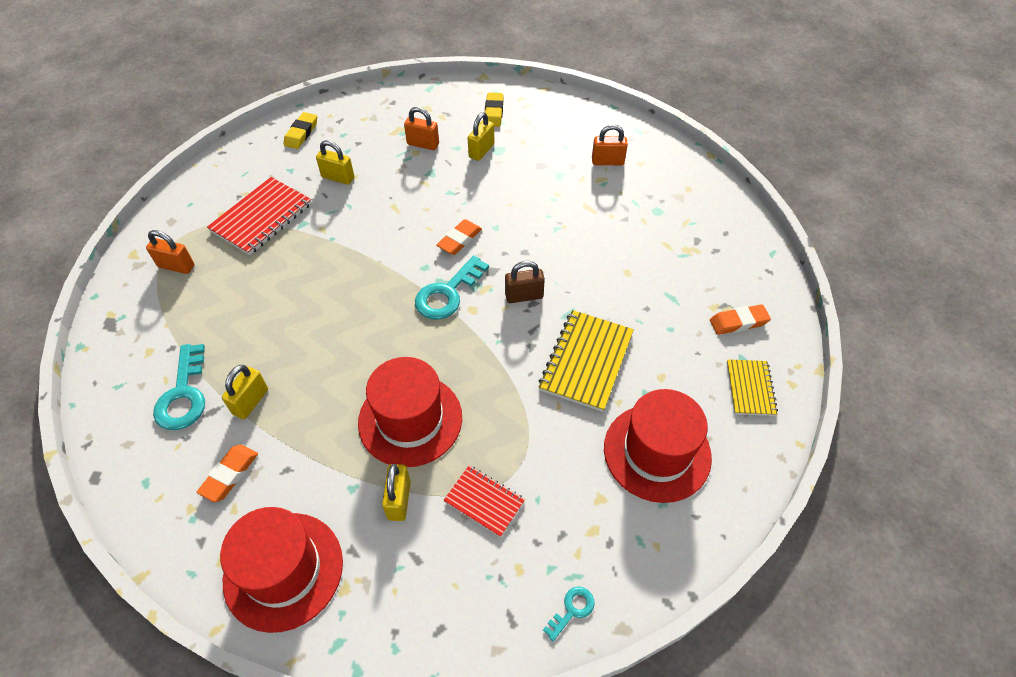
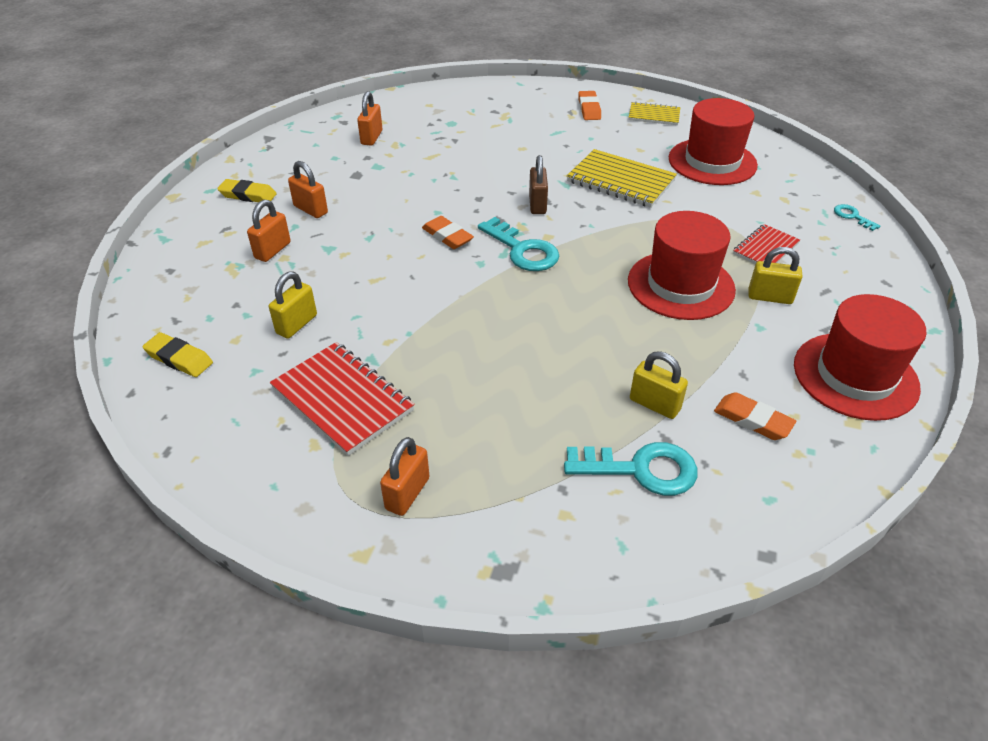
camera: 80 degrees left, 10 degrees down
(481, 151) = (310, 209): yellow padlock -> orange padlock

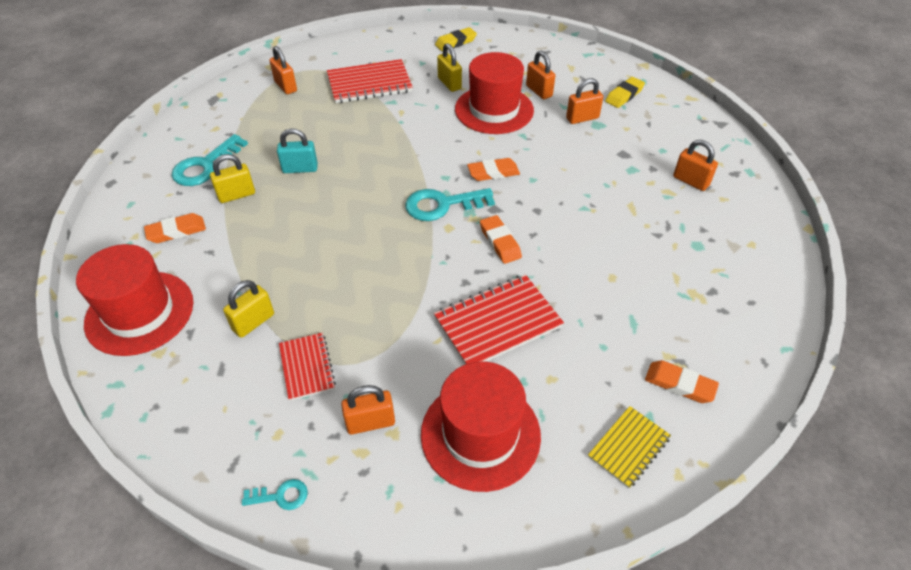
camera: 120 degrees right, 5 degrees up
(537, 204) = (500, 242): brown padlock -> orange eraser
(564, 375) = (300, 169): none -> turquoise padlock
(620, 181) = (498, 323): yellow notebook -> red notebook
(680, 285) = (320, 274): red hat -> red hat (494, 110)
(762, 203) = (370, 422): none -> orange padlock

